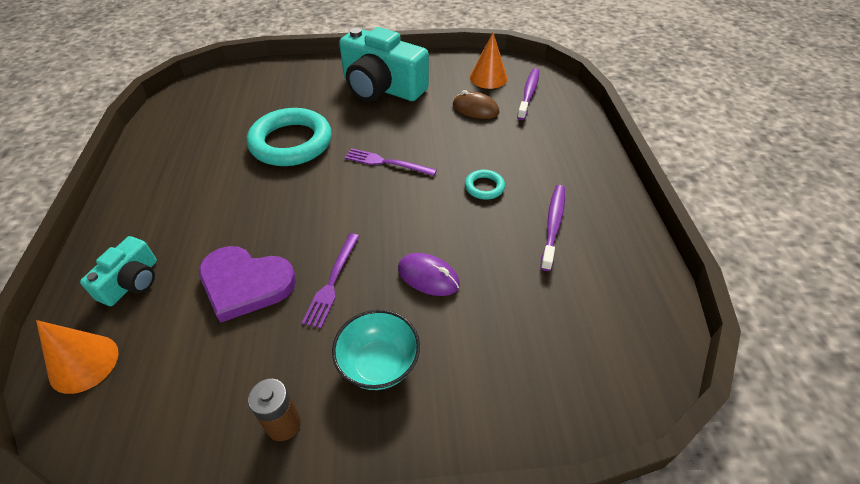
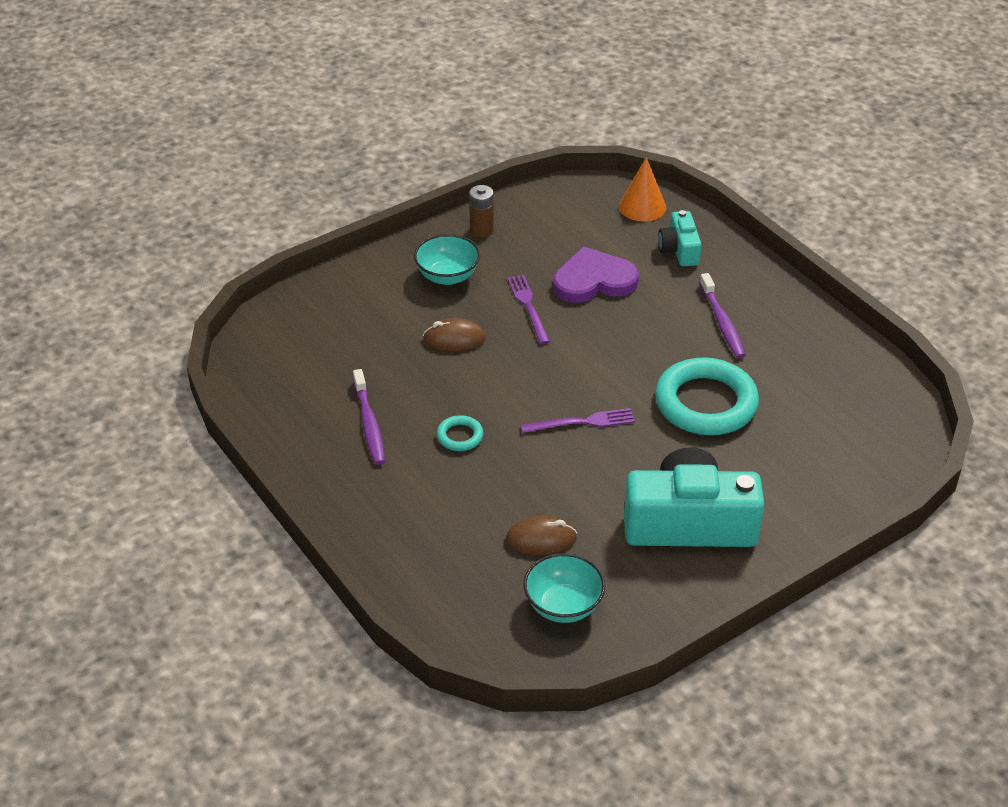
camera: 150 degrees right, 5 degrees down
(428, 277) = (454, 339): purple mouse -> brown mouse
(488, 78) = (563, 606): orange cone -> turquoise bowl
(528, 94) = (488, 598): purple toothbrush -> purple toothbrush (722, 322)

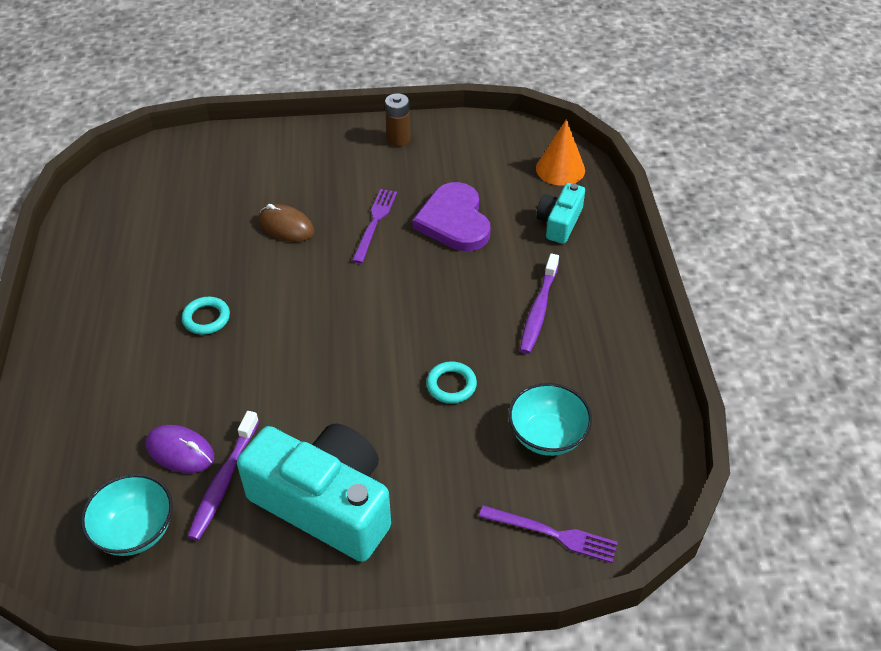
camera: 30 degrees right, 5 degrees up
(369, 424) = (147, 274): purple toothbrush -> purple toothbrush (224, 481)
(447, 276) = (332, 168): turquoise bowl -> turquoise bowl (547, 436)
(541, 539) = (180, 451): brown mouse -> purple mouse
(582, 422) = (321, 352): purple fork -> purple fork (552, 534)
(593, 280) = (454, 221): purple heart -> purple heart turned 120 degrees counterclockwise
(706, 403) = (451, 385): turquoise ring -> turquoise ring, size x0.45

